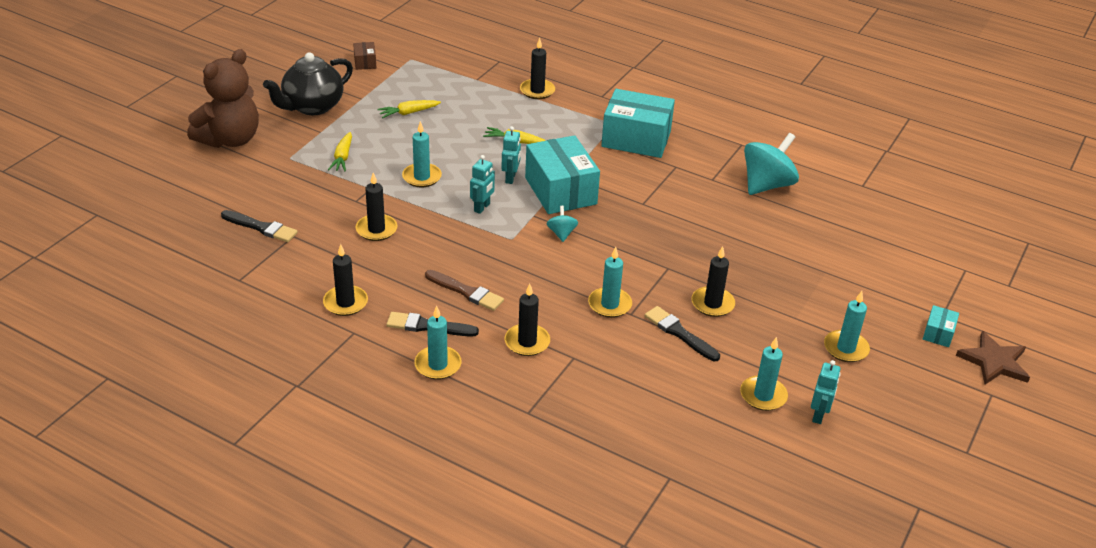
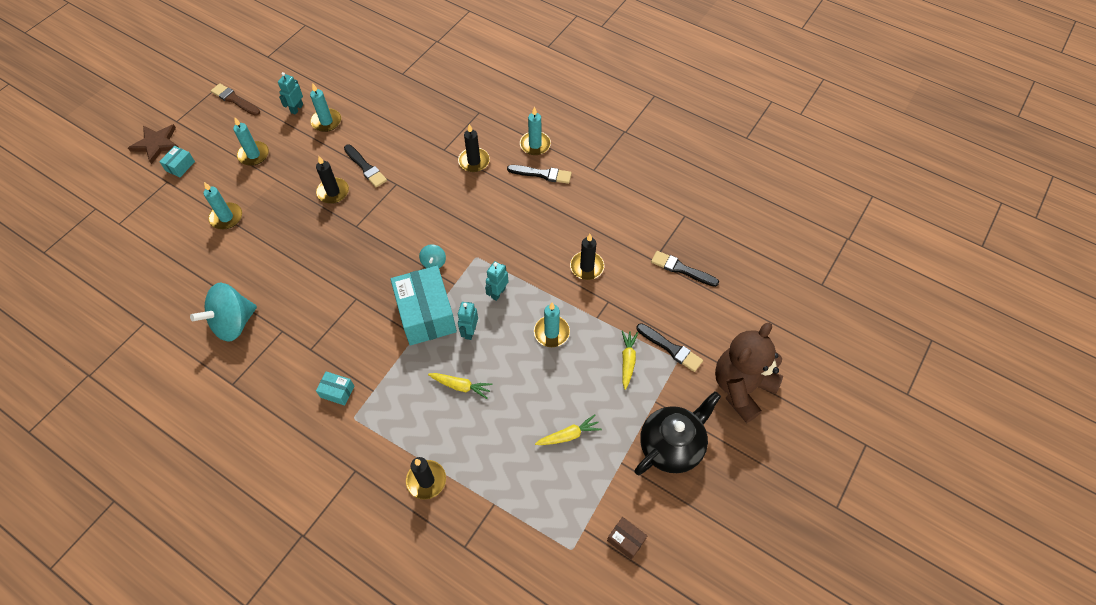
camera: 175 degrees left, 20 degrees up
(294, 165) = (671, 348): none -> black brush
(345, 303) = (602, 194): black candle -> none
(365, 62) = (626, 540): brown box -> brown box turned 45 degrees counterclockwise
(466, 292) = (514, 204): brown brush -> brown brush (234, 100)
(609, 304) = (409, 192): turquoise candle -> turquoise candle (226, 217)
(636, 139) = (337, 391): turquoise box -> turquoise box, size x0.44

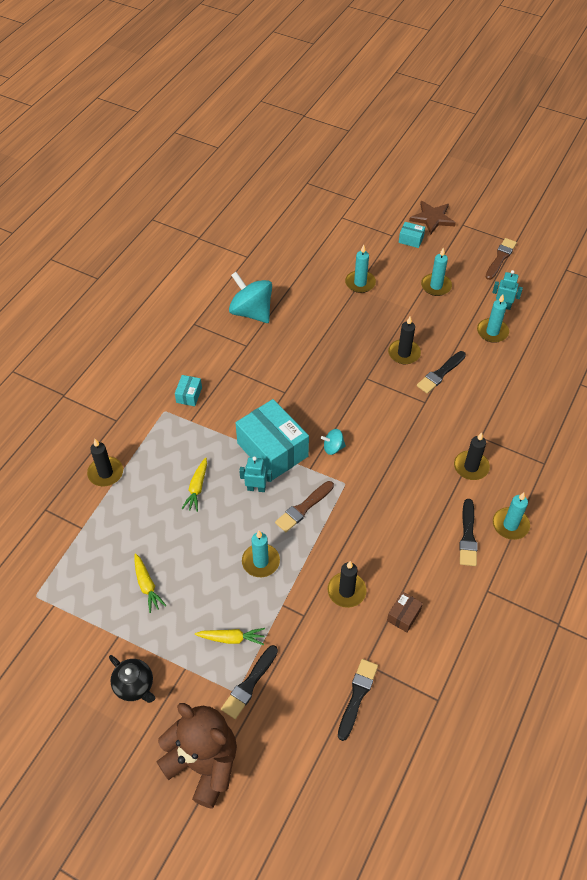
camera: 85 degrees right, 5 degrees down
(426, 314) = (272, 449): turquoise box -> turquoise box turned 75 degrees clockwise
(498, 293) = (303, 508): turquoise robot -> brown brush
(626, 540) = (40, 643): brown box -> brown box (403, 615)
(671, 446) = (134, 685): black teapot -> black teapot, size x0.60

